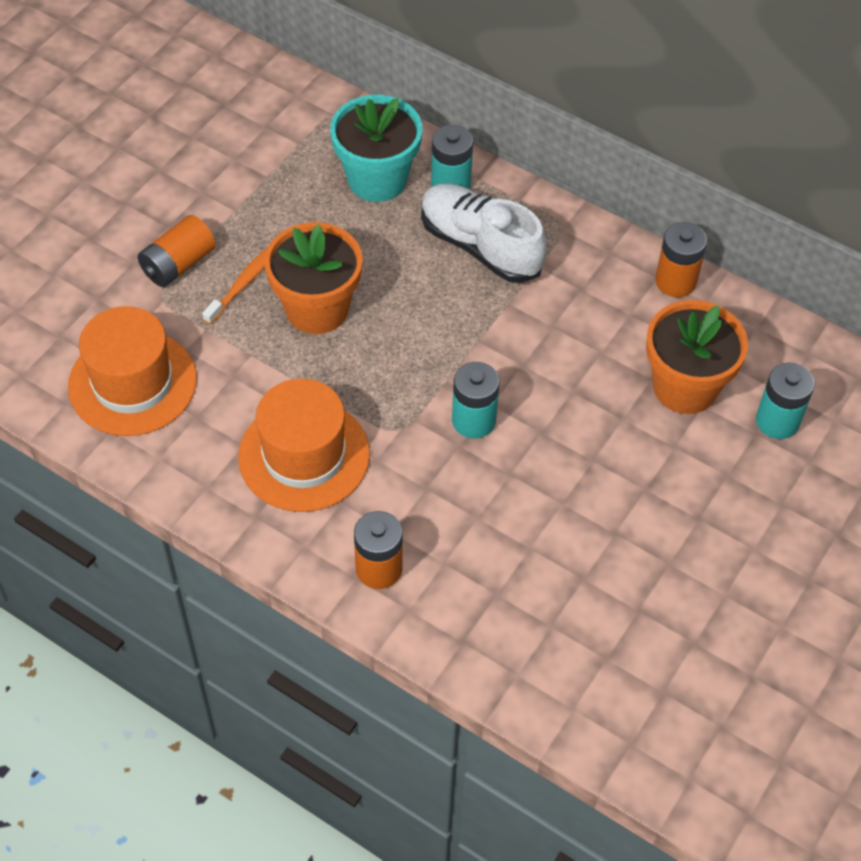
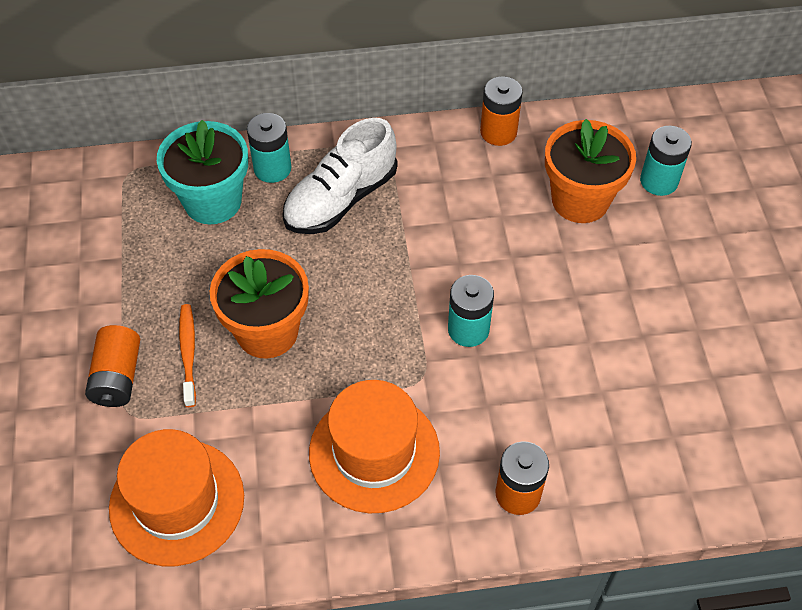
camera: 40 degrees left, 0 degrees up
(480, 246) = (340, 199): white shoe -> white shoe turned 45 degrees counterclockwise

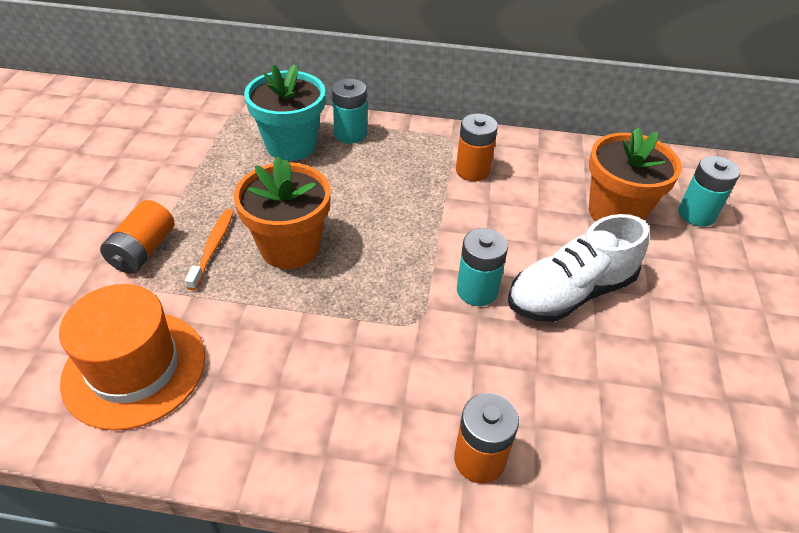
camera: 15 degrees right, 10 degrees down
(340, 199) = (398, 166): white shoe -> white shoe (570, 293)
(374, 452) = (343, 375): orange hat -> none
(498, 132) = (553, 149): orange battery -> orange battery (472, 170)

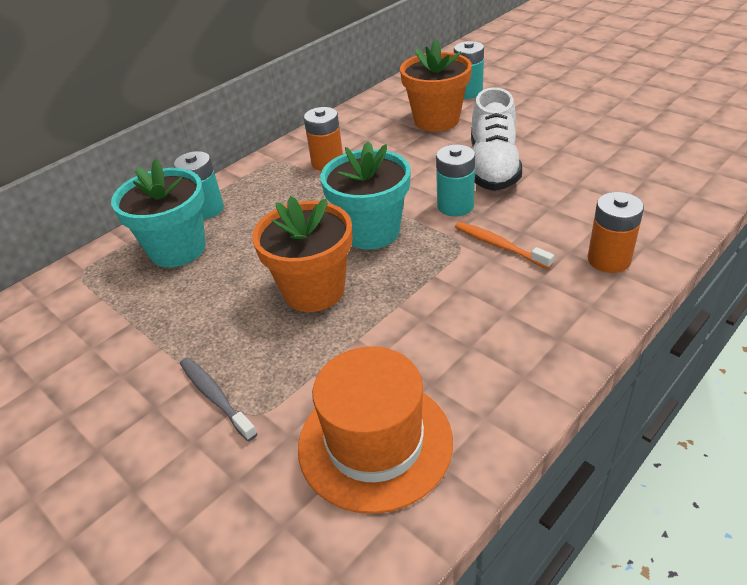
camera: 50 degrees left, 5 degrees down
(143, 251) = (215, 397): orange battery -> grey toothbrush
(213, 247) = (263, 342): orange toothbrush -> orange toothbrush (499, 245)
(392, 247) = (371, 232): none -> turquoise flower pot

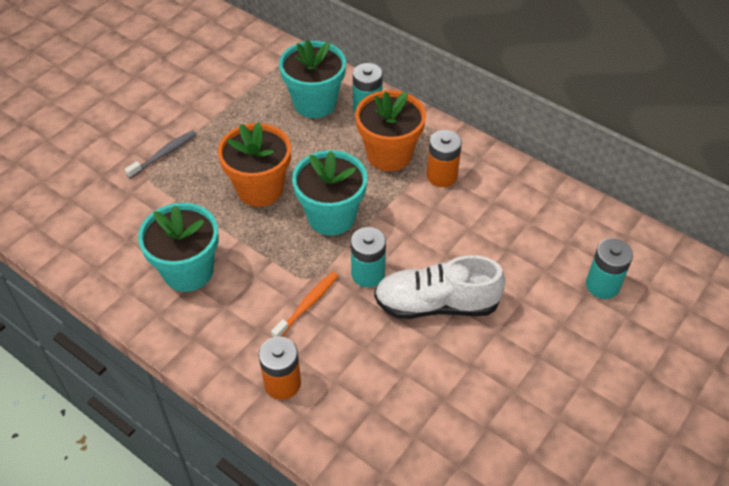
camera: 80 degrees right, 10 degrees up
(375, 442) = (116, 235): orange hat -> none
(436, 120) = (531, 257): orange flower pot -> orange flower pot (389, 154)
(449, 350) = (188, 271): none -> turquoise flower pot

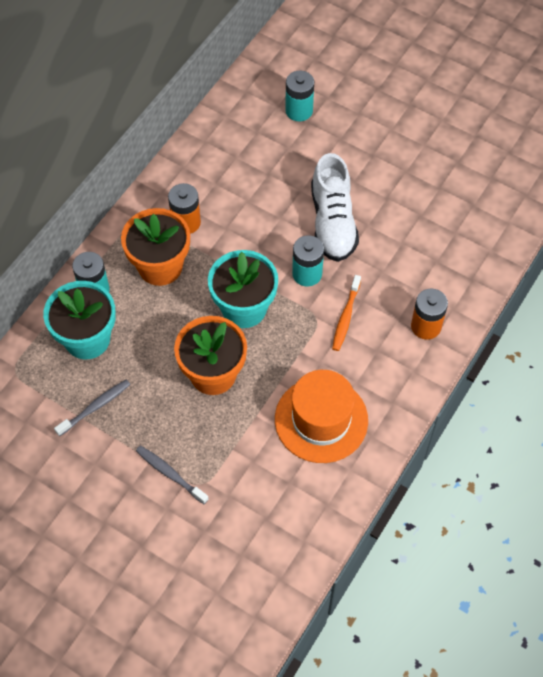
camera: 95 degrees left, 10 degrees up
(188, 271) = (321, 420): turquoise flower pot -> orange hat
(244, 107) = (95, 407): none -> grey toothbrush
(307, 305) = (346, 317): orange toothbrush -> orange toothbrush turned 105 degrees counterclockwise

